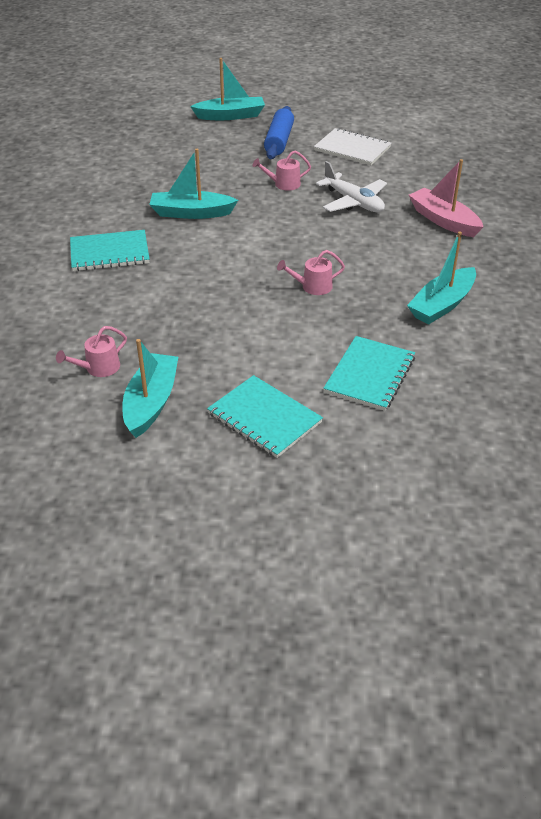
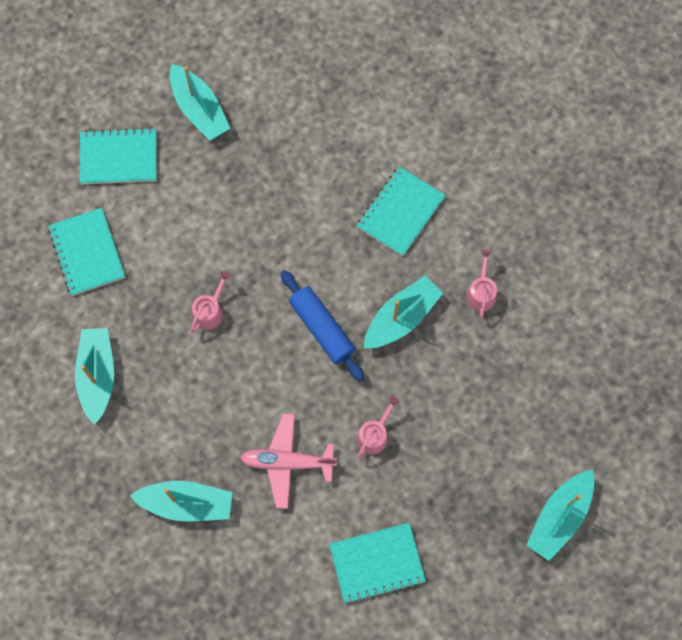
camera: 135 degrees right, 30 degrees up
(99, 368) = (264, 105): pink watering can -> pink watering can (481, 293)
(279, 141) = (459, 511): blue rolling pin -> blue rolling pin (322, 328)
(352, 149) = (377, 563): white notebook -> turquoise notebook
(353, 202) = (287, 462): white plane -> pink plane
(443, 220) = (186, 503): pink boat -> turquoise boat

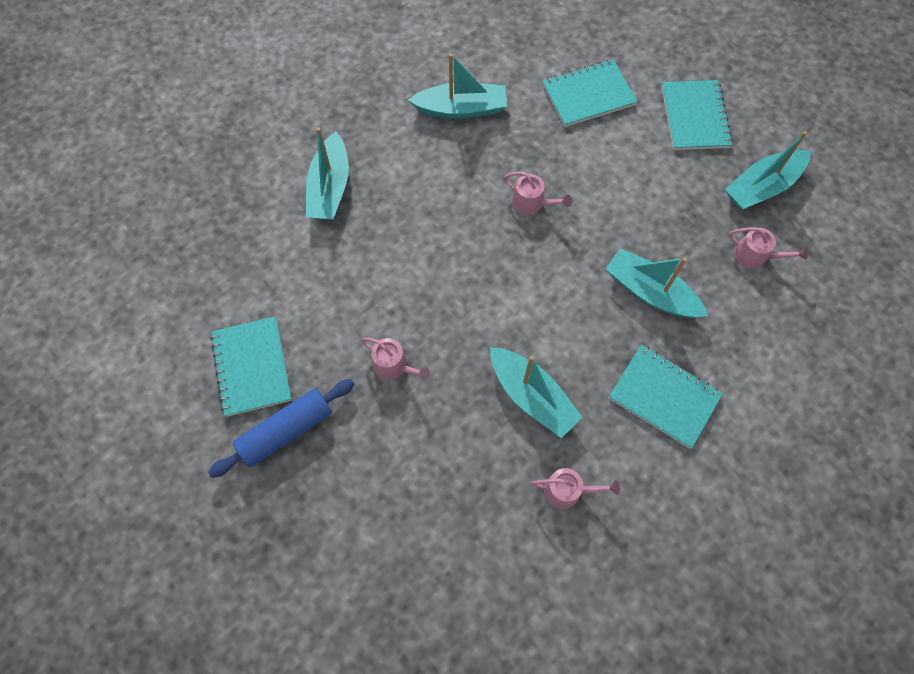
camera: 90 degrees right, 5 degrees down
(269, 124) = (755, 255): none -> pink watering can
(287, 462) = (367, 278): pink plane -> none
(322, 328) = (516, 311): blue rolling pin -> blue rolling pin (286, 431)
(559, 517) = (285, 578): turquoise boat -> turquoise boat (650, 292)

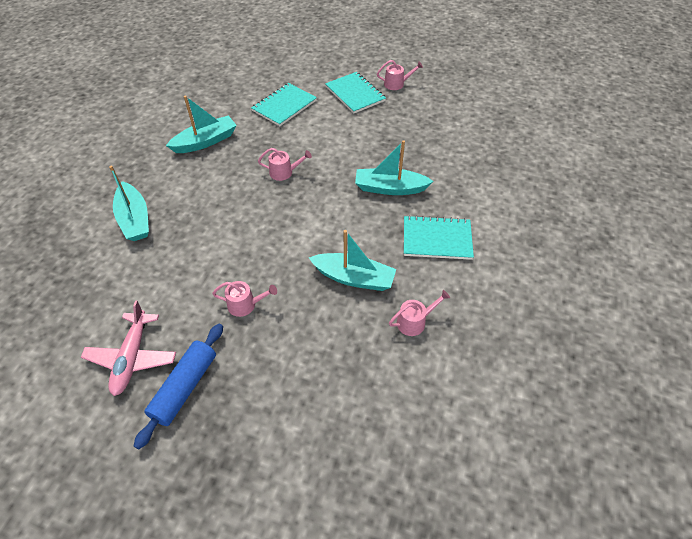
camera: 30 degrees left, 15 degrees down
(252, 367) = (132, 357): turquoise notebook -> pink plane
(755, 255) = (437, 145): pink watering can -> pink watering can (396, 84)
(762, 187) = (416, 112): turquoise boat -> none

